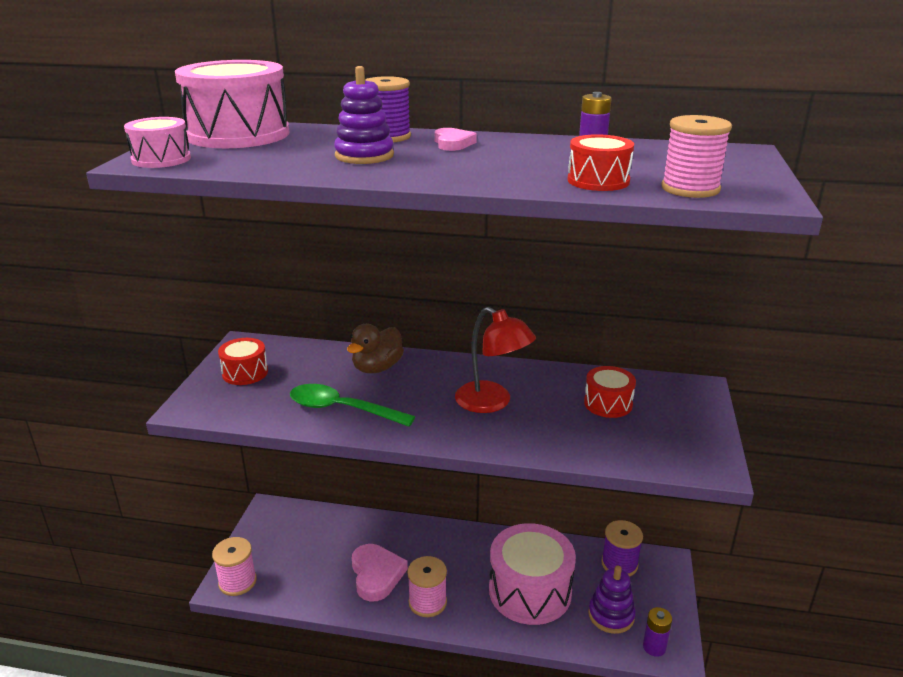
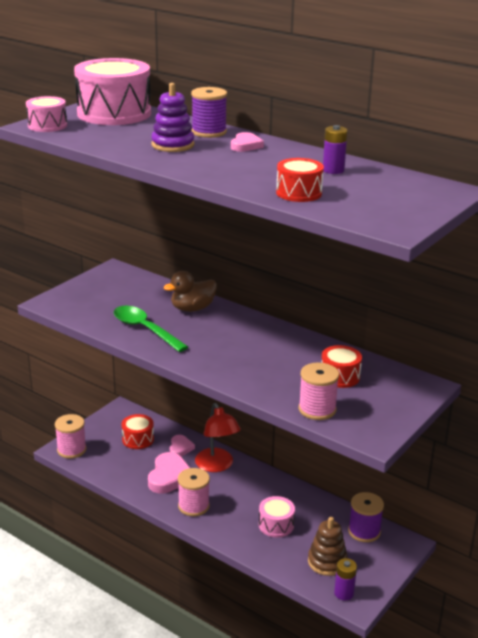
camera: 25 degrees right, 0 degrees up
(245, 373) = (100, 289): red drum -> red drum (138, 439)
(366, 534) = (180, 448): none -> pink heart
(492, 402) = (253, 353): red lamp -> red lamp (217, 465)
(530, 591) = (276, 525): pink drum -> pink drum, size x0.51
(611, 615) = (327, 562): purple stacking toy -> brown stacking toy
(690, 189) = (352, 211): pink spool -> pink spool (317, 409)

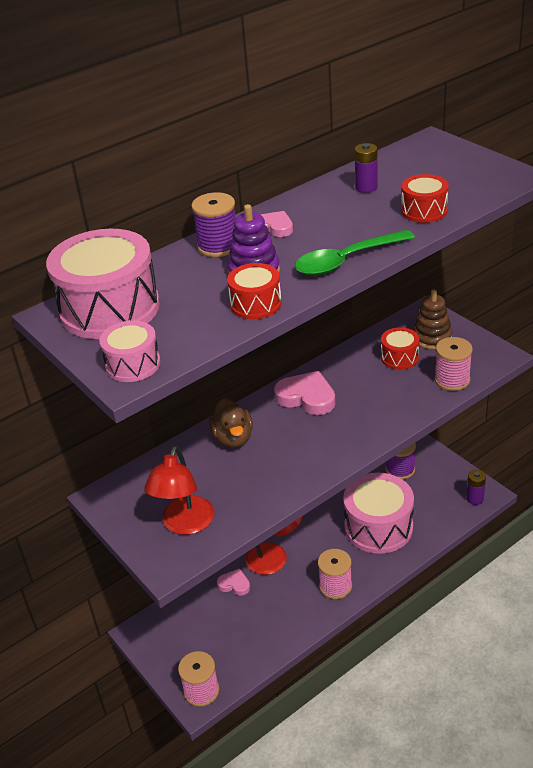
camera: 70 degrees left, 10 degrees up
(90, 303) = (185, 524): none -> red lamp
(138, 439) = (204, 621): red drum -> red drum (256, 304)
(144, 329) = (267, 481): green spoon -> green spoon (346, 261)
(169, 476) = (281, 600): pink heart -> pink heart (306, 397)
(276, 525) = (378, 527): pink drum -> pink drum, size x1.97
(327, 562) = (434, 501): brown stacking toy -> brown stacking toy (432, 337)

